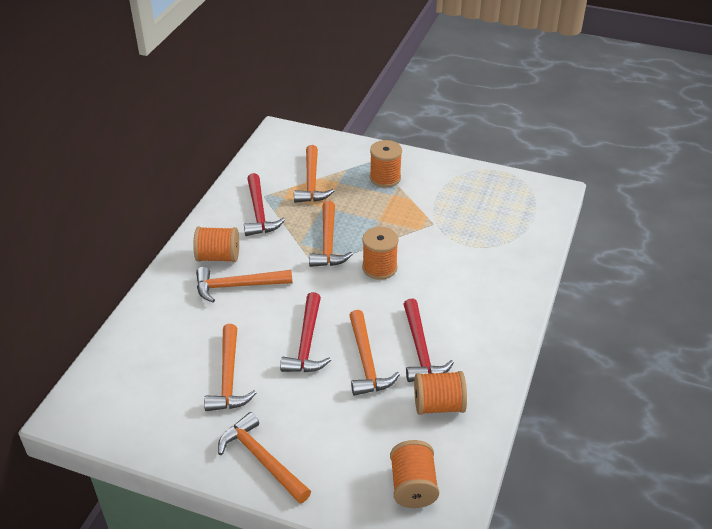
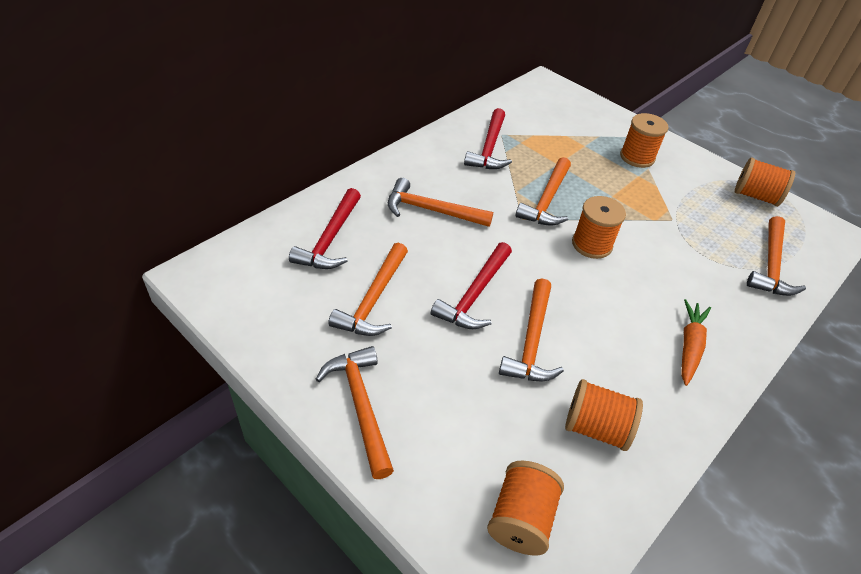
camera: 20 degrees right, 5 degrees up
(218, 257) = (427, 176): orange spool -> orange spool (755, 196)
(311, 182) = (556, 137): orange hammer -> orange hammer (770, 265)
(420, 349) = (601, 352): red hammer -> red hammer (330, 239)
(481, 321) = (689, 346): none -> orange carrot

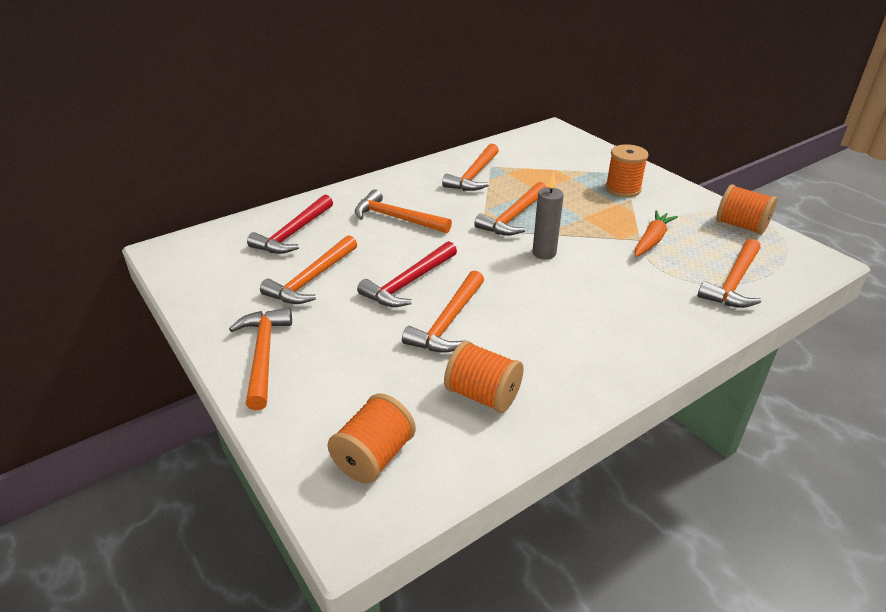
camera: 15 degrees right, 10 degrees down
(489, 148) = (474, 176): red hammer -> orange hammer
(592, 244) = (544, 253): orange spool -> grey candle
(689, 346) = (612, 340): orange carrot -> orange carrot (652, 240)

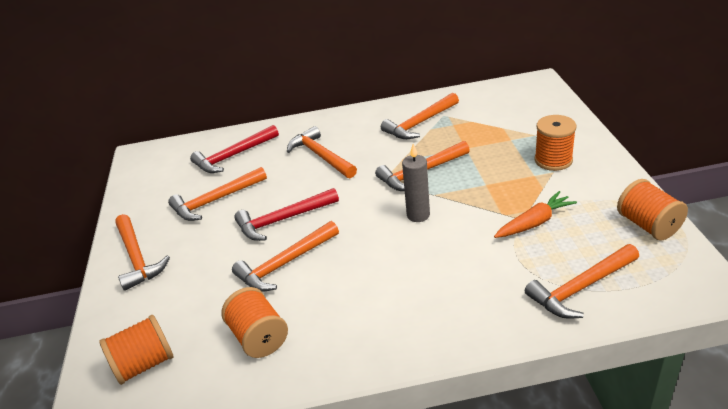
camera: 30 degrees right, 0 degrees up
(263, 355) = (137, 258): orange hammer -> orange hammer turned 135 degrees clockwise

